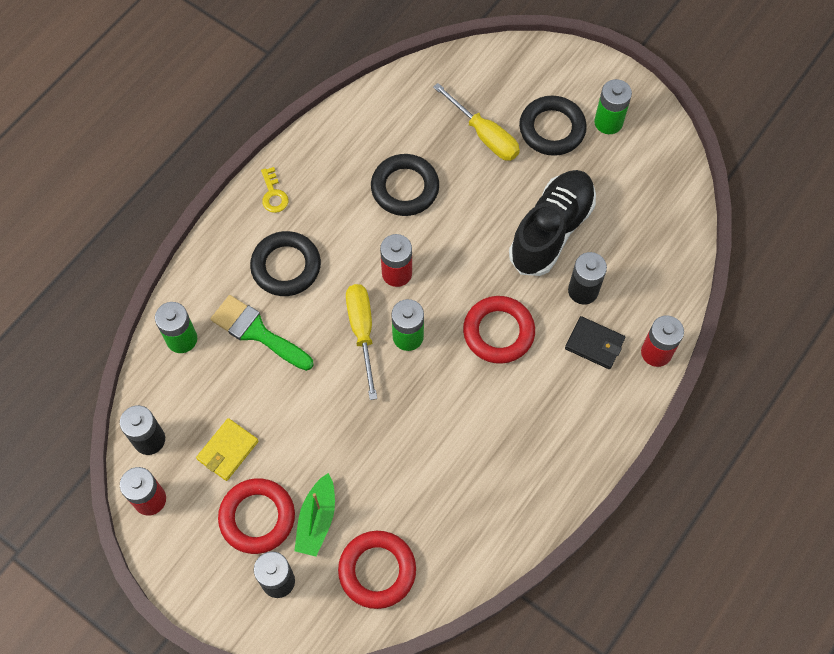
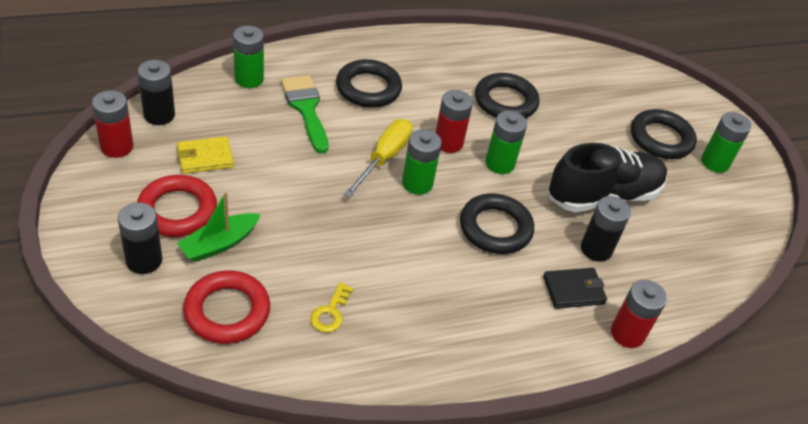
camera: 30 degrees right, 20 degrees down
(273, 194) = (403, 48): yellow key -> yellow key (330, 312)
(452, 262) = (500, 163): none -> green battery
(484, 135) = (600, 110): yellow screwdriver -> none
(498, 332) = (495, 228): red ring -> black ring
(594, 344) = (573, 290): black wallet -> black wallet turned 75 degrees counterclockwise

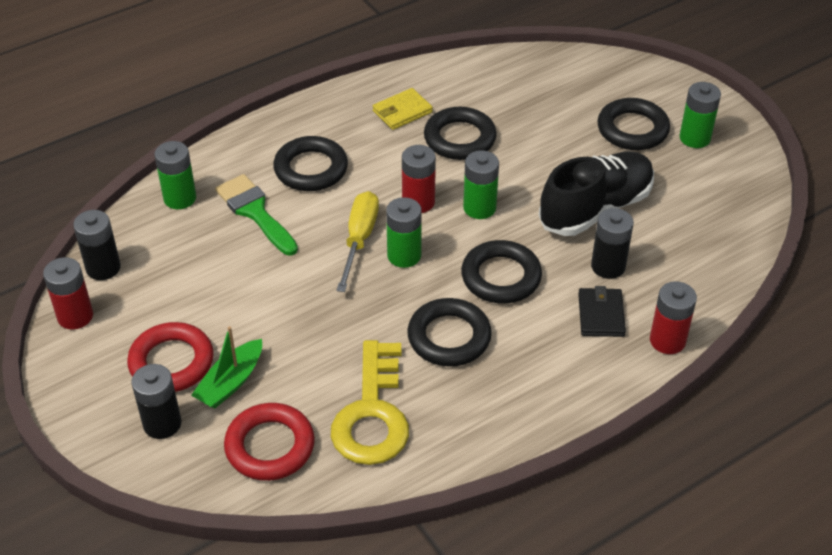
camera: 10 degrees left, 0 degrees up
(205, 157) = (173, 298): yellow wallet -> yellow wallet (402, 111)
(330, 312) = (372, 414): yellow key -> yellow key, size x2.30
(427, 266) = (449, 337): none -> black ring
(573, 290) = (601, 315): black wallet -> black wallet turned 60 degrees counterclockwise

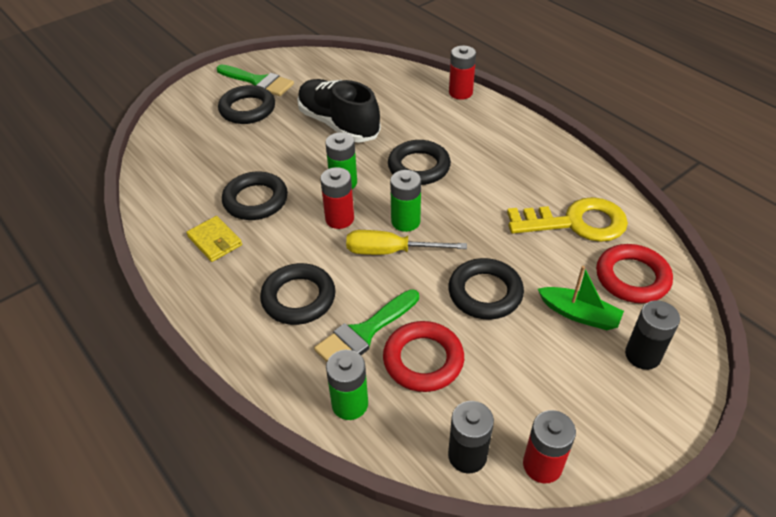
camera: 95 degrees left, 0 degrees up
(171, 362) = (573, 363): red ring -> red ring (423, 360)
(449, 337) = (487, 189): black ring -> black ring (485, 293)
(601, 315) = (445, 119): black wallet -> none
(608, 266) = (398, 117): black battery -> none
(695, 138) = (258, 82): green battery -> green brush

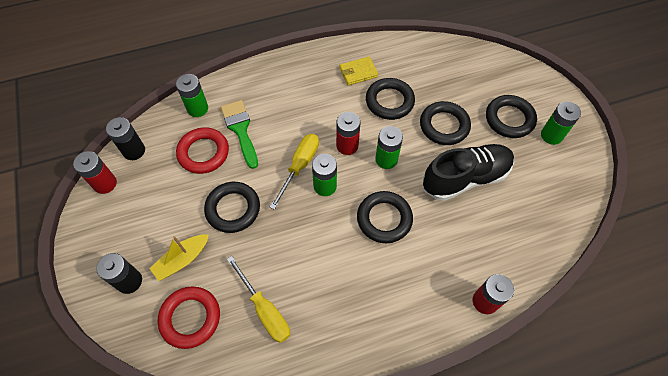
camera: 110 degrees right, 15 degrees up
(258, 82) = (551, 135): green brush -> green battery
(298, 298) = (286, 104): black ring -> black ring (444, 126)
(576, 222) = (265, 310): yellow key -> yellow screwdriver
(579, 314) = (182, 260): green boat -> yellow boat

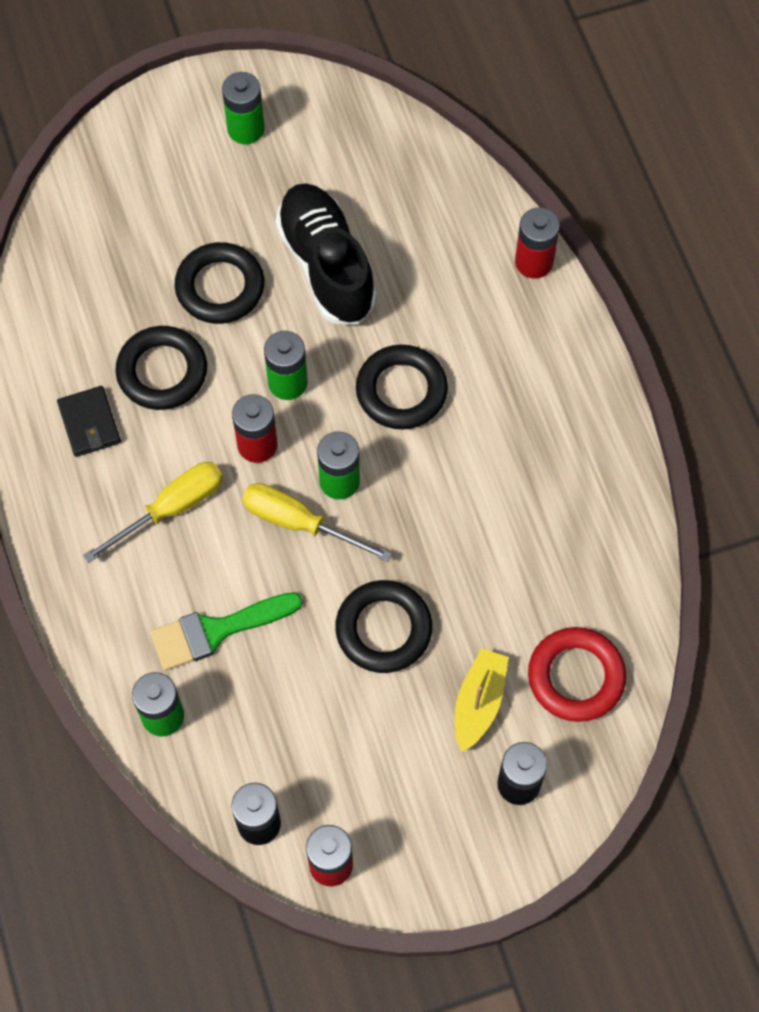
camera: 90 degrees left, 5 degrees up
(182, 260) = (479, 702): yellow boat -> yellow boat turned 120 degrees counterclockwise
(203, 153) = (266, 692): red ring -> none
(265, 310) = (558, 566): yellow screwdriver -> yellow screwdriver (171, 508)
(358, 72) = (89, 423): yellow wallet -> black wallet
(509, 119) = (209, 185): black ring -> none

